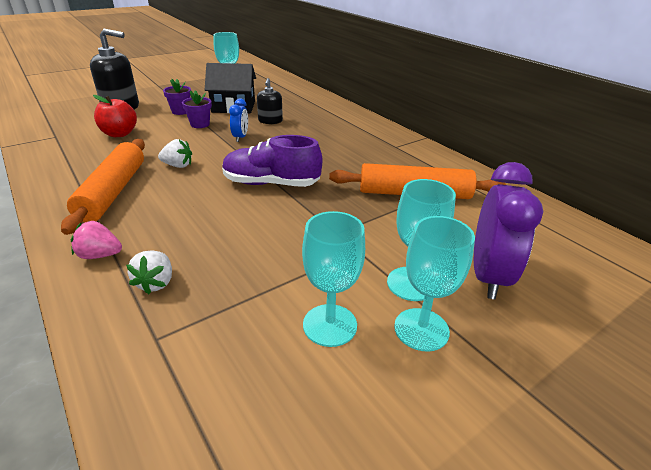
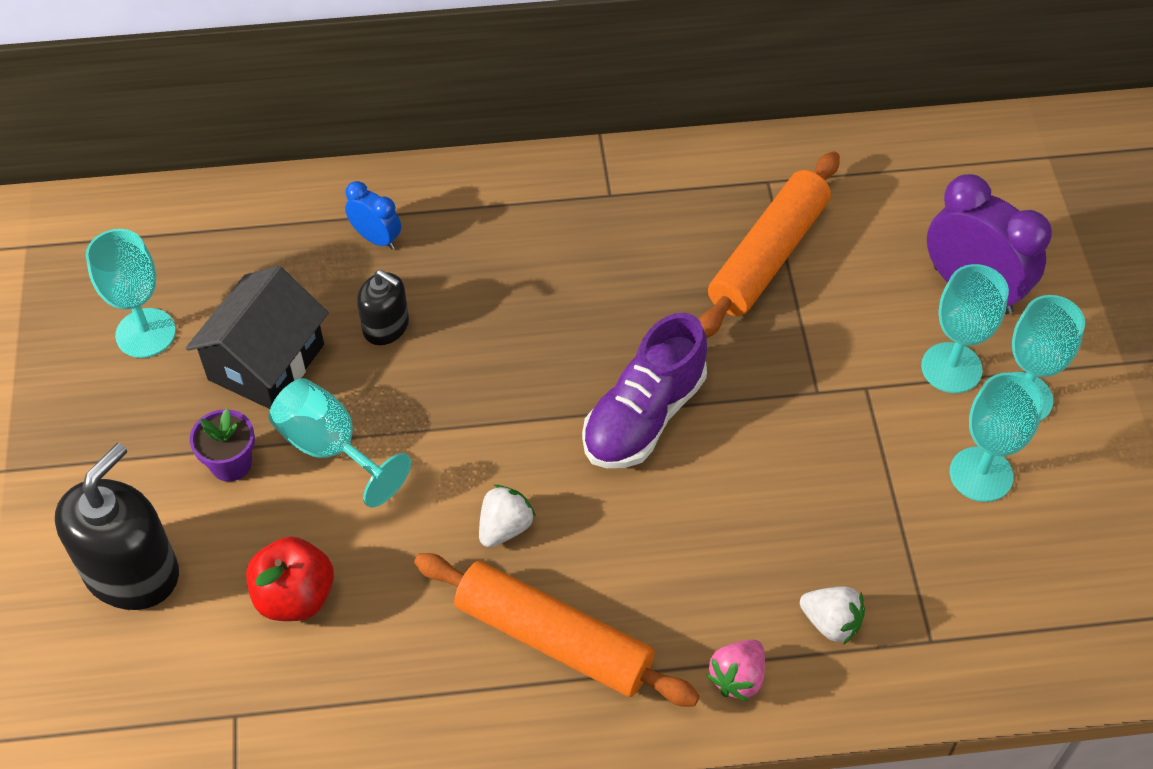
camera: 60 degrees left, 20 degrees up
(200, 124) = (330, 447): purple flower pot -> turquoise goblet
(240, 137) = (438, 400): blue clock -> blue clock (376, 238)

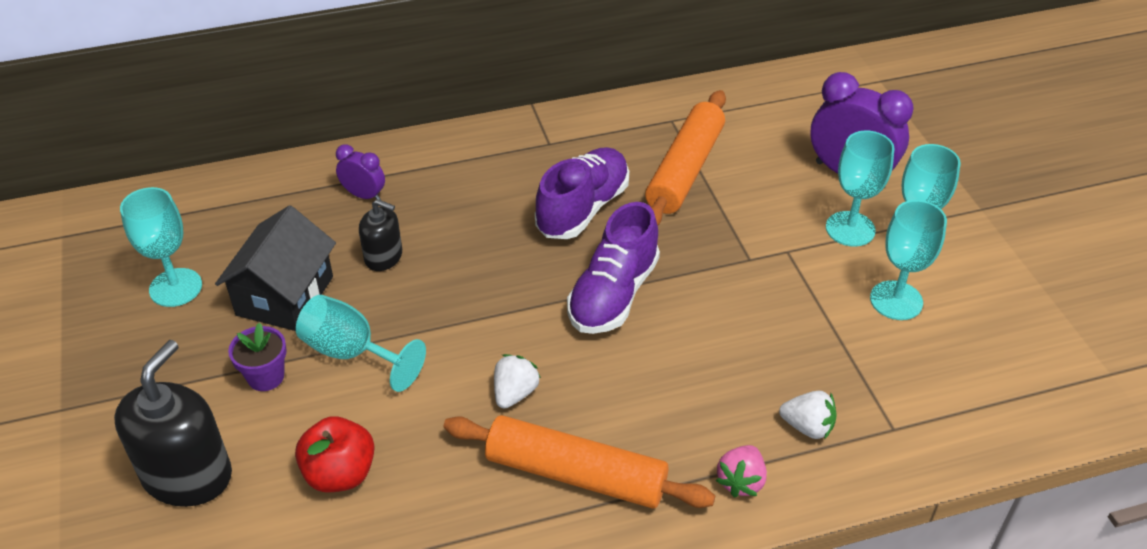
camera: 10 degrees left, 10 degrees down
(376, 238) = (364, 195): blue clock -> purple clock
(632, 293) = (583, 208): none -> purple shoe

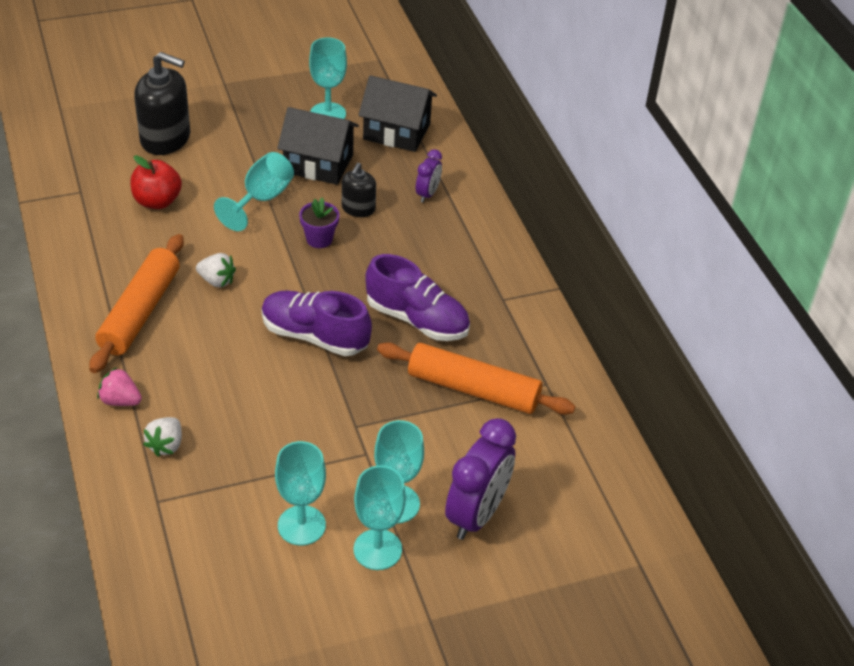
camera: 85 degrees right, 0 degrees up
(233, 220) = (396, 131): none -> black house
(266, 377) = (243, 162): purple flower pot -> purple flower pot (319, 239)

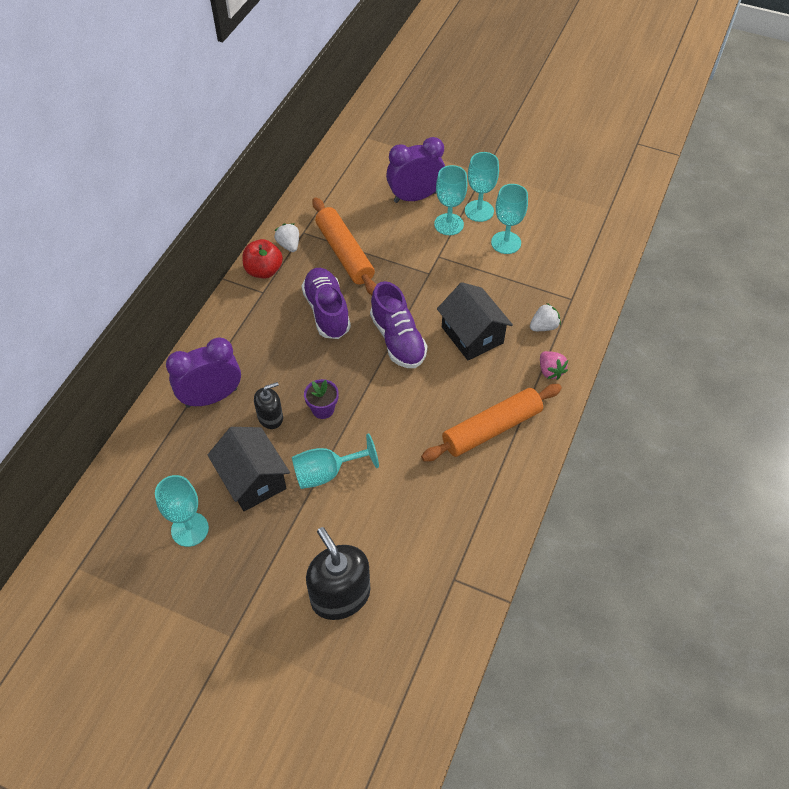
camera: 135 degrees left, 10 degrees up
(157, 201) = (403, 525): red apple -> red apple (264, 271)
(217, 281) = (421, 420): white strawberry -> white strawberry (289, 245)
(396, 131) = (162, 471): black house -> black house (472, 335)
(427, 194) = (211, 397): purple clock -> purple clock, size x1.93

